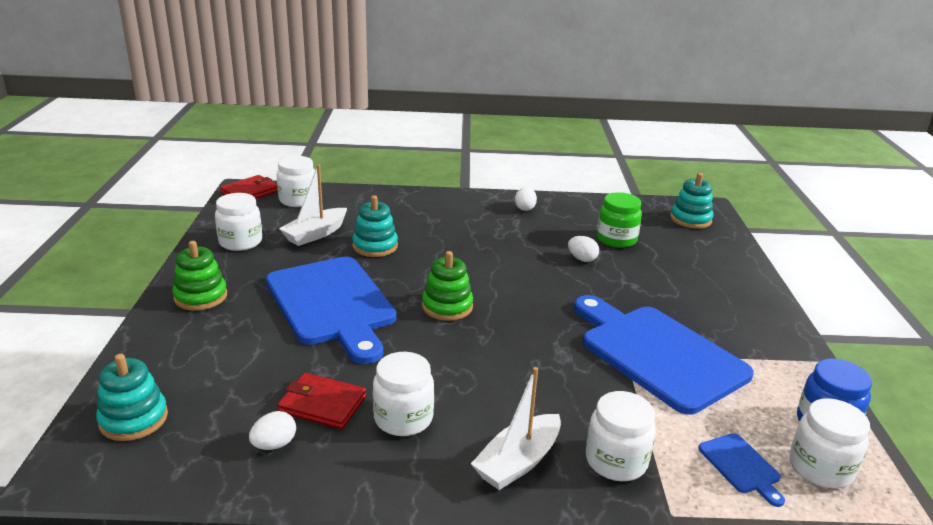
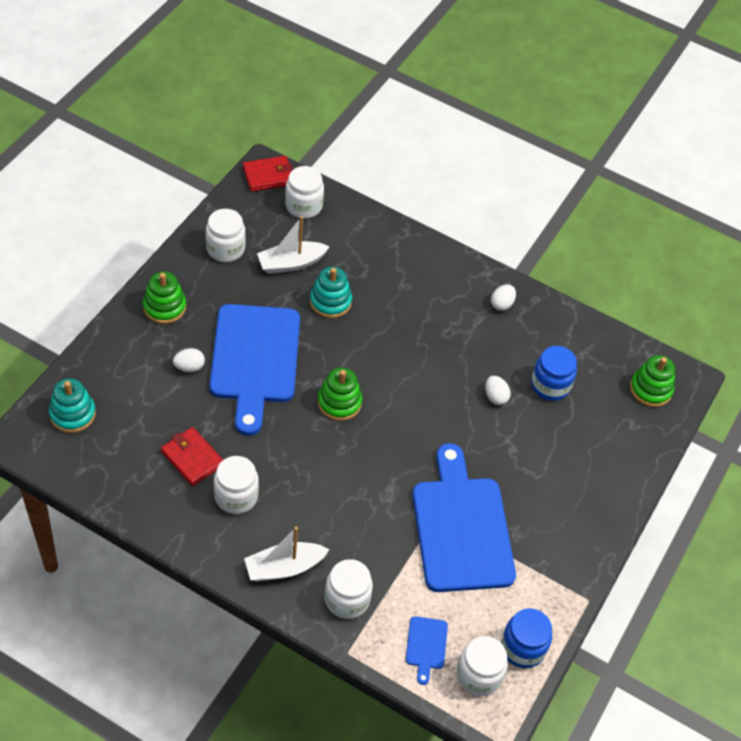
camera: 25 degrees right, 25 degrees up
(274, 444) = (145, 477): white egg -> white egg (189, 367)
(616, 239) = (550, 385): green jar -> blue jar
(690, 219) = (650, 389): turquoise stacking toy -> green stacking toy

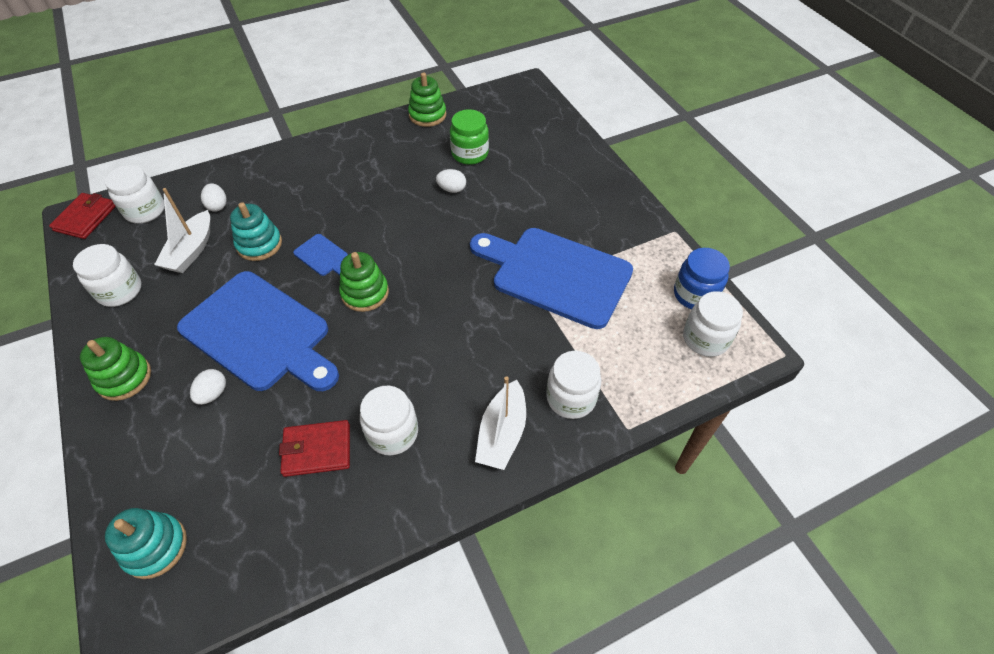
camera: 50 degrees left, 0 degrees up
(426, 646) = (655, 361): blue cutting board -> blue cutting board (323, 256)
(502, 304) = (373, 142): white egg -> white egg (217, 206)
(550, 385) = (470, 154): blue jar -> green jar
(650, 389) = (519, 106): green stacking toy -> green stacking toy (427, 115)

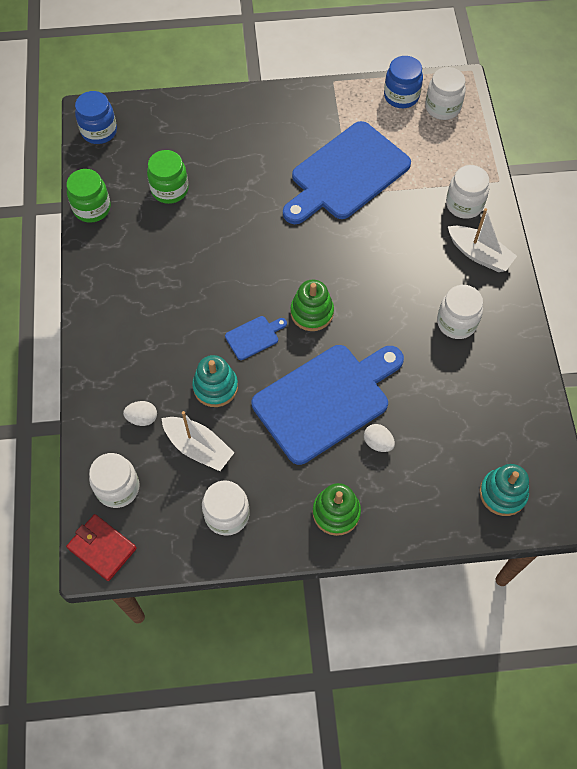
camera: 70 degrees left, 10 degrees up
(317, 450) = (455, 375): red wallet -> none
(427, 115) = (92, 208): green stacking toy -> green jar
(452, 189) = (212, 217): white egg -> none
(511, 96) = (99, 131): none -> blue jar

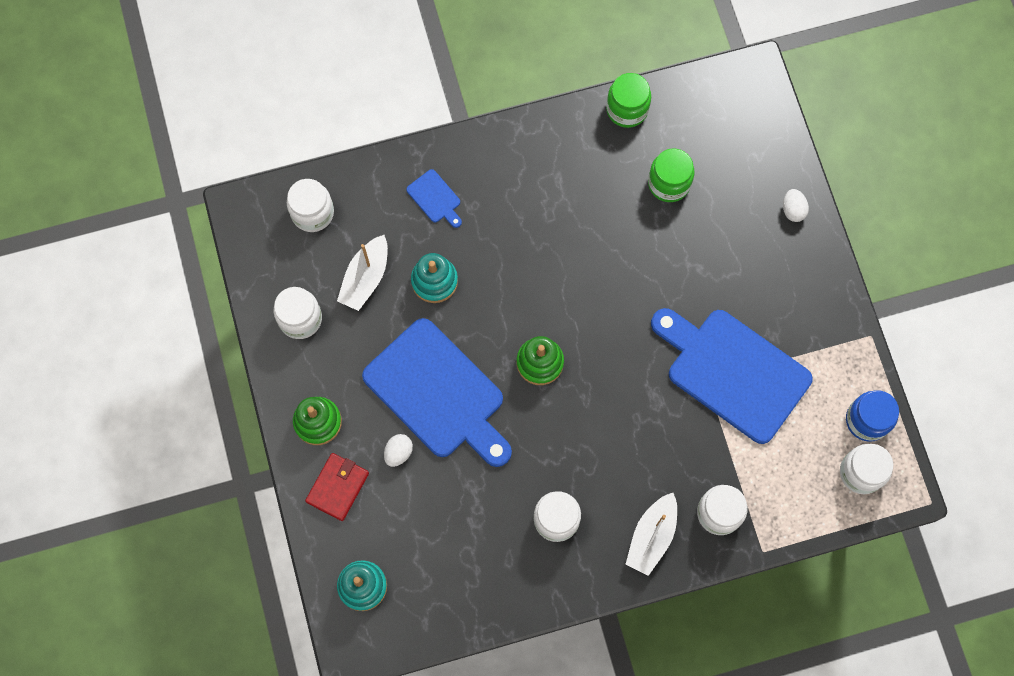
camera: 80 degrees right, 10 degrees up
(99, 131) = (732, 90): blue jar -> none
(102, 548) = (252, 213): red wallet -> red wallet (337, 487)
(142, 418) = (388, 218): white egg -> white egg (793, 210)
(254, 337) = (499, 308): blue cutting board -> blue cutting board (435, 198)

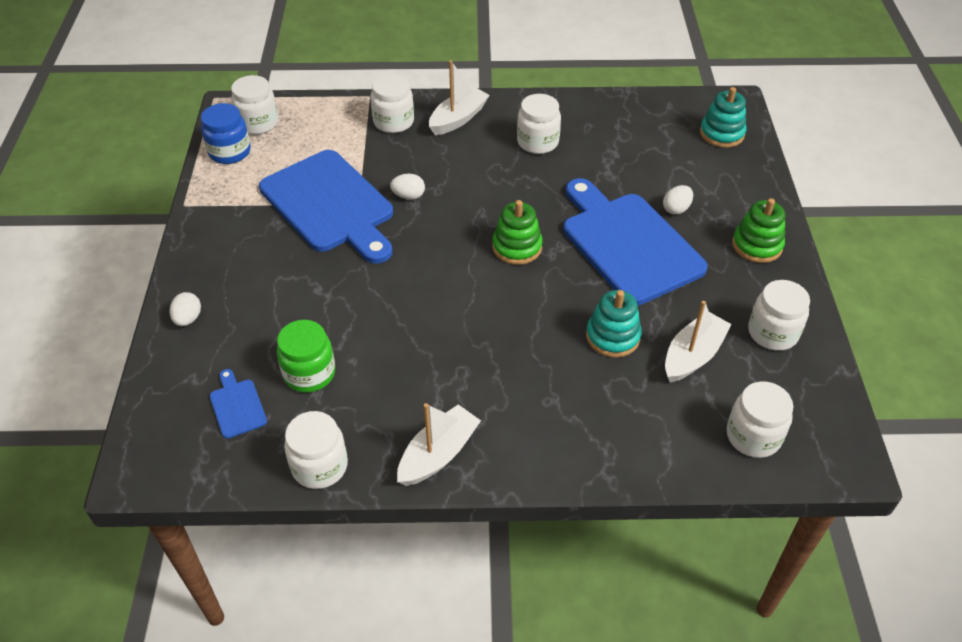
camera: 165 degrees left, 25 degrees down
(337, 487) = (739, 196): red wallet -> none
(435, 198) = (594, 419): blue cutting board -> blue cutting board (237, 406)
(544, 140) = (438, 454): none -> white boat
(627, 109) = (319, 466): green jar -> white jar
(662, 403) = (408, 196): none -> white egg

